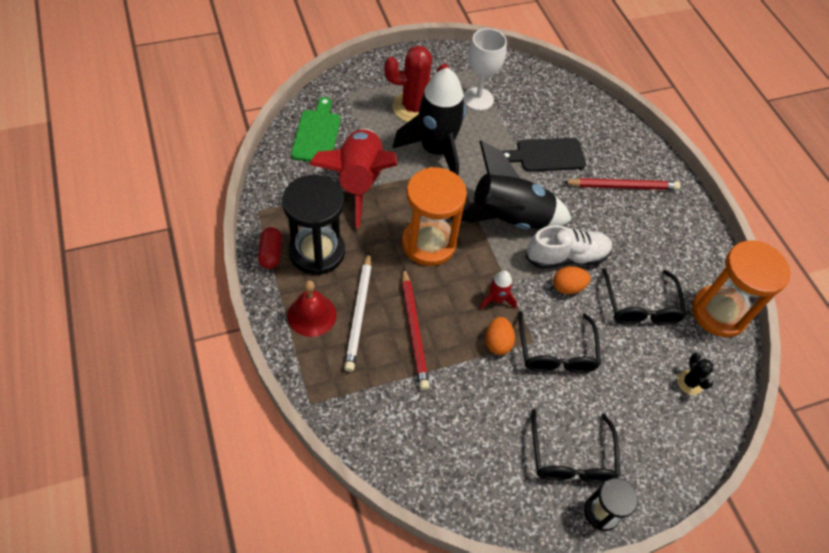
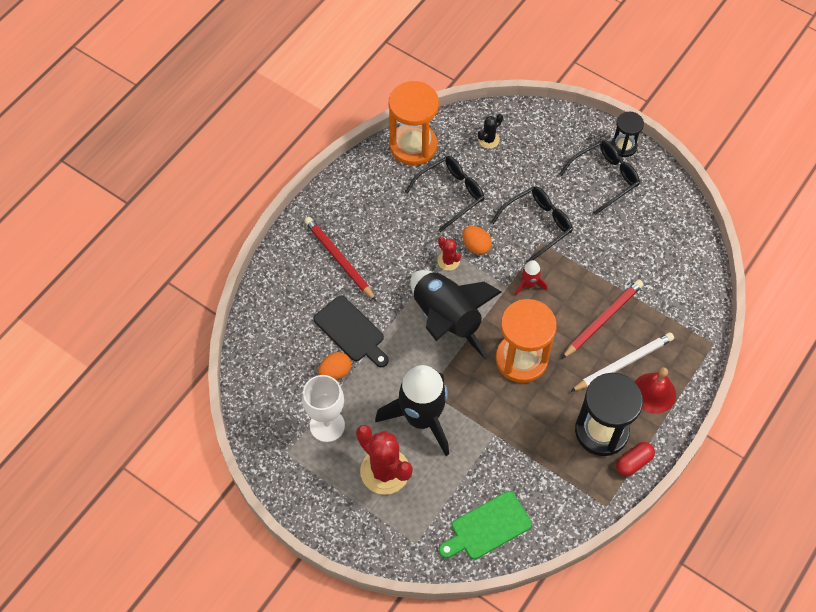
camera: 120 degrees left, 5 degrees up
(359, 182) = (509, 452): red rocket -> none
(497, 342) = (563, 263): orange egg -> orange egg (335, 372)
(566, 257) = (448, 261): white shoe -> red cactus

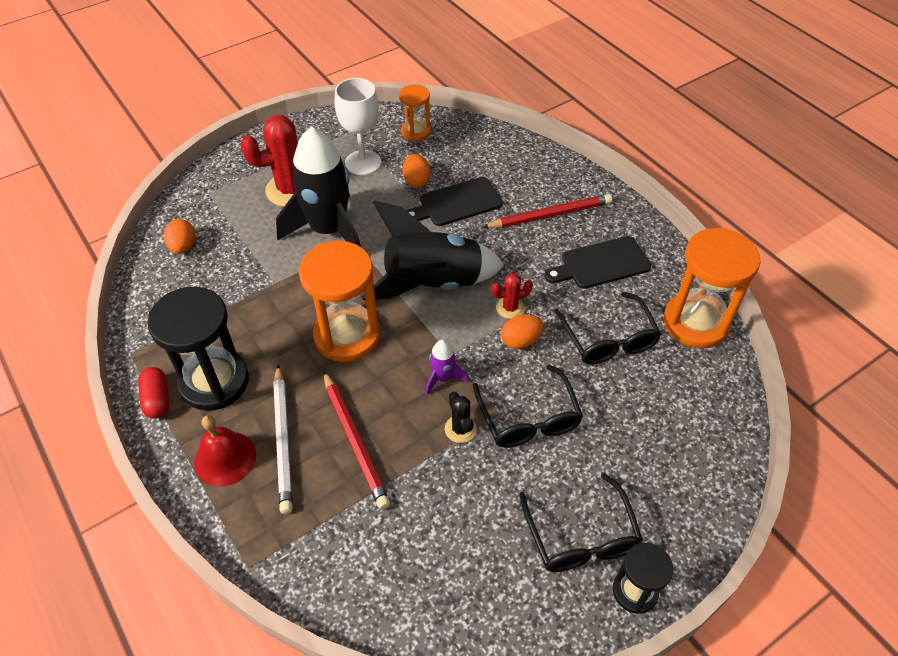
camera: 110 degrees right, 10 degrees down
(268, 396) = (415, 132): none -> orange hourglass
(380, 213) = (601, 264): none -> black cutting board
(487, 527) = (183, 247): green cutting board -> orange egg
(488, 140) = (688, 409): black cactus -> black cactus (460, 429)
(529, 284) = (443, 377): red rocket -> purple rocket

